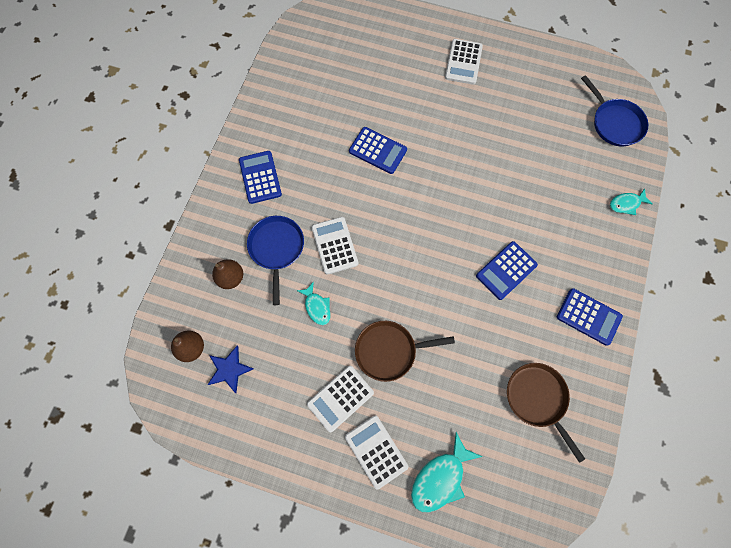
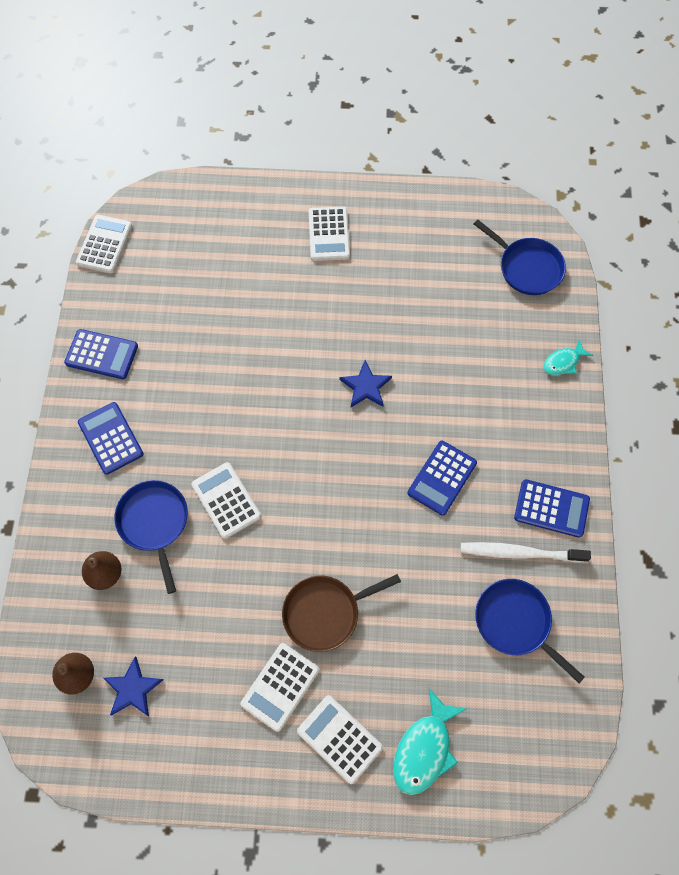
camera: 15 degrees left, 5 degrees down
(292, 32) = (104, 244): none -> white calculator
(317, 307) = (223, 582): turquoise fish -> none
(378, 150) = (250, 369): blue calculator -> blue calculator (102, 354)
(463, 185) = (365, 386): none -> blue star
(537, 398) = (515, 622): brown pan -> blue pan
(554, 345) = (519, 553): none -> white toothbrush

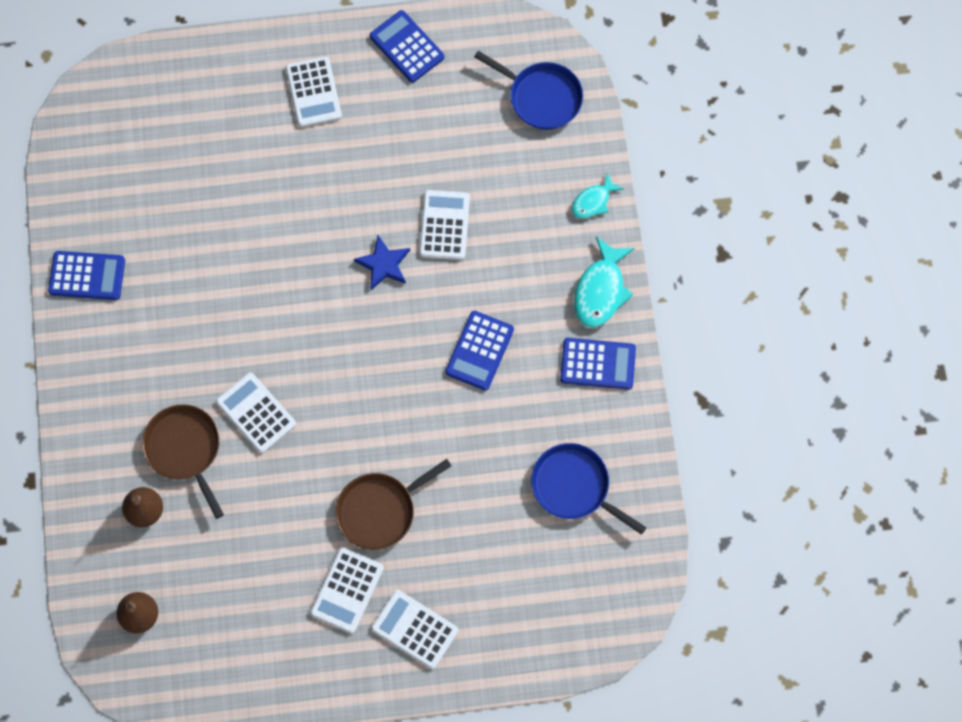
camera: 10 degrees left, 5 degrees up
(104, 244) = (60, 146): white calculator -> white calculator (444, 225)
(110, 438) = (118, 367): blue calculator -> blue calculator (406, 47)
(133, 689) = (199, 618): blue star -> none
(154, 522) = (185, 449): blue pan -> brown pan
(424, 749) = (499, 624): turquoise fish -> turquoise fish (600, 290)
(519, 553) = (570, 416): white toothbrush -> none

